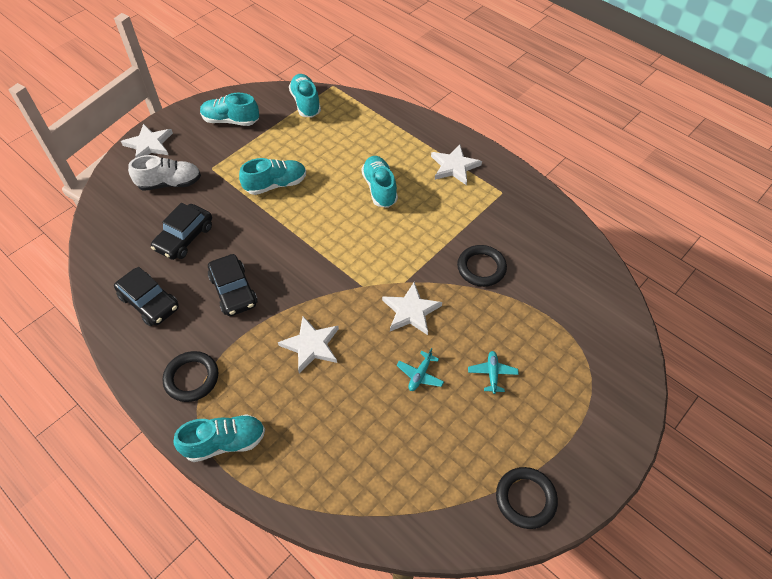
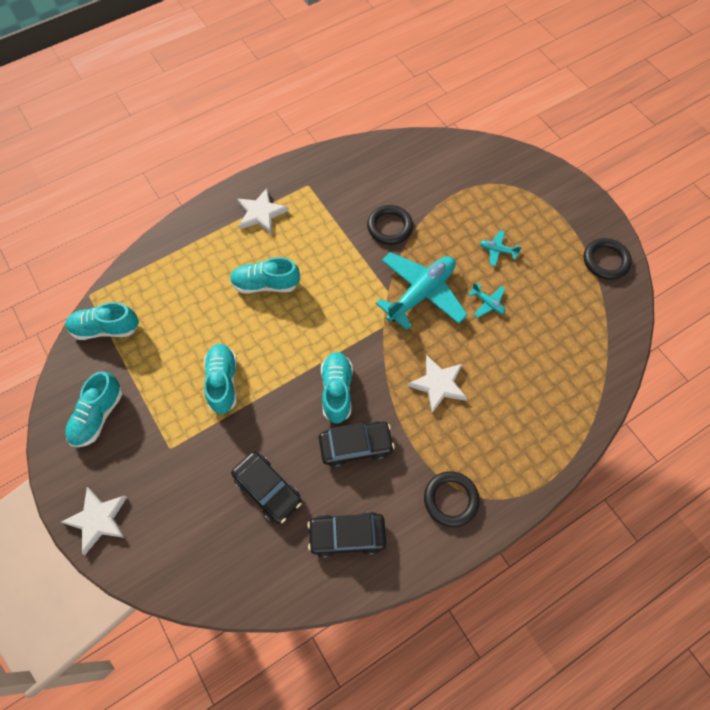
camera: 75 degrees left, 10 degrees up
(149, 302) = (347, 535): black car -> black car turned 150 degrees counterclockwise
(170, 183) = (176, 499): white shoe -> none
(225, 442) = (524, 476): turquoise shoe -> turquoise shoe (337, 391)
(411, 311) = (421, 293): white star -> turquoise plane

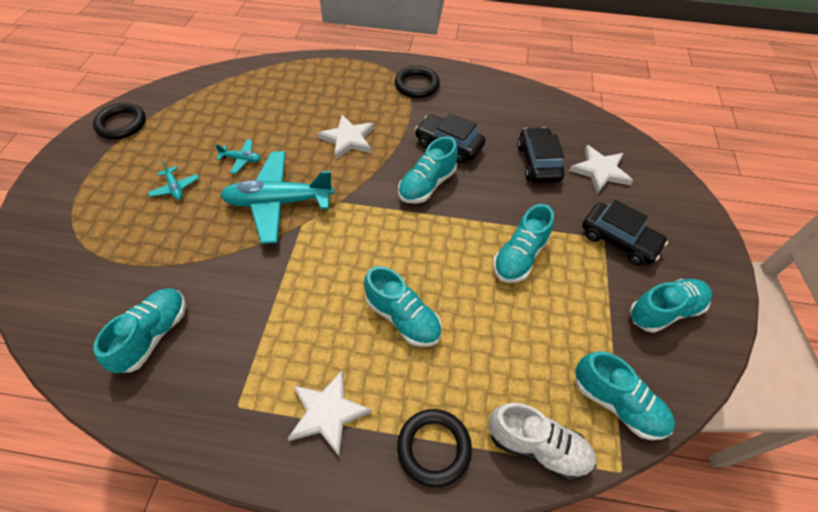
camera: 140 degrees left, 10 degrees down
(98, 519) = (695, 228): white star -> white star (600, 171)
(140, 275) = (537, 446): none -> white shoe
(347, 535) = (502, 109): black car -> black car (619, 240)
(388, 178) = (153, 335): none -> turquoise shoe
(389, 227) = (224, 280): black ring -> black ring (434, 448)
(487, 303) = (241, 159): turquoise plane -> turquoise plane turned 105 degrees clockwise

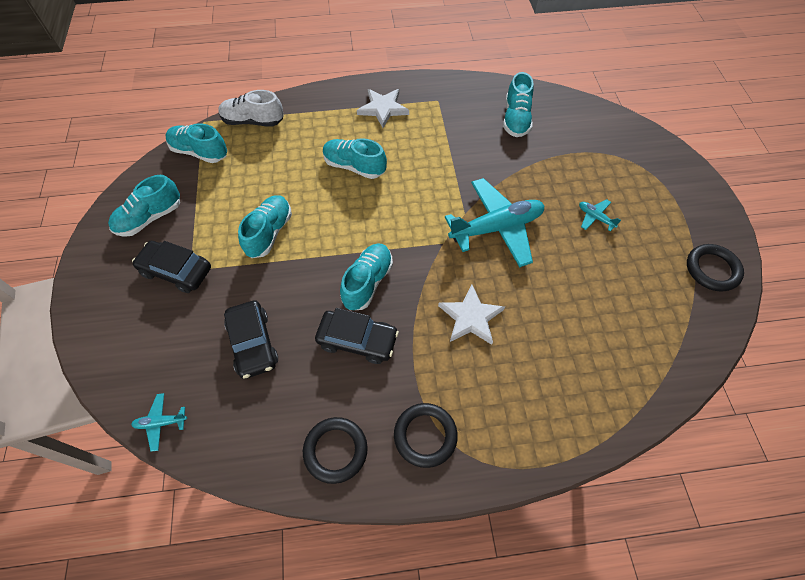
camera: 165 degrees right, 5 degrees up
(241, 159) = (561, 262): turquoise plane -> turquoise plane (161, 423)
(434, 448) = (315, 108): black ring -> black ring (335, 450)
(600, 171) = (182, 351): white star -> none

